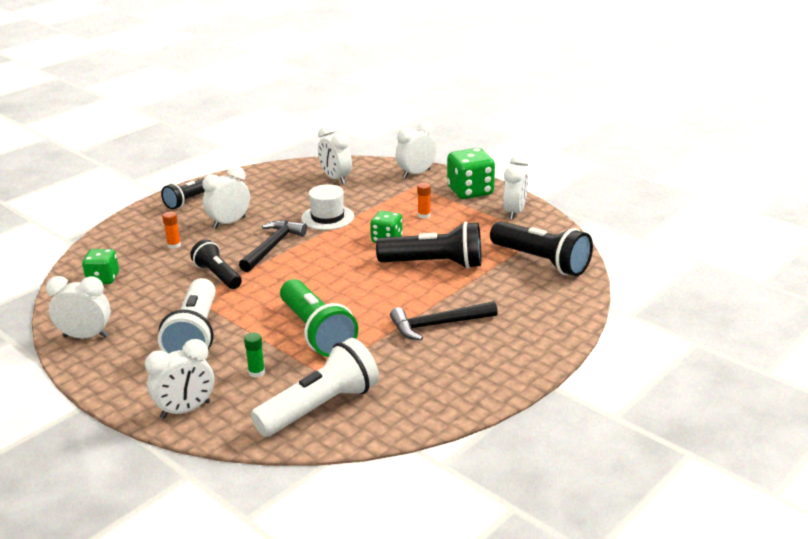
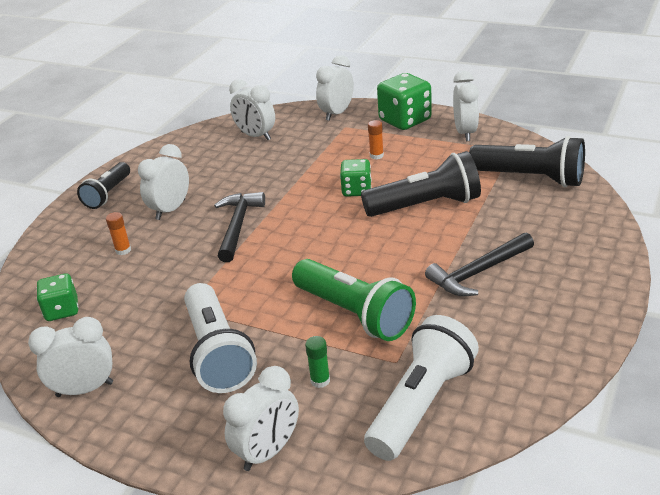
camera: 15 degrees left, 5 degrees up
(218, 275) = (197, 274): black flashlight -> none
(327, 217) = (276, 180): white hat -> none

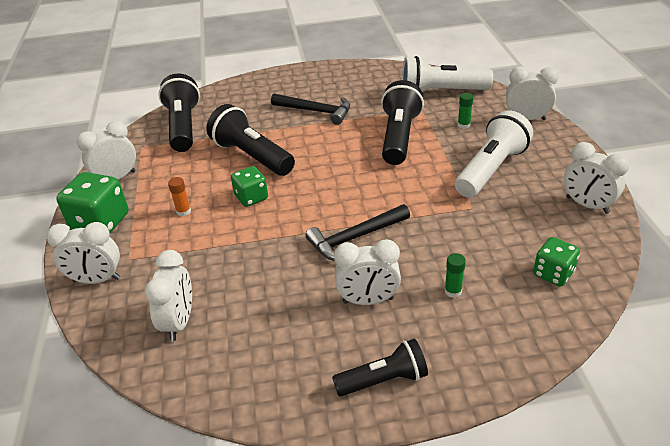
camera: 125 degrees left, 5 degrees up
(123, 250) = (453, 291): orange glue stick -> green glue stick
(354, 314) = (399, 137): green flashlight -> black flashlight

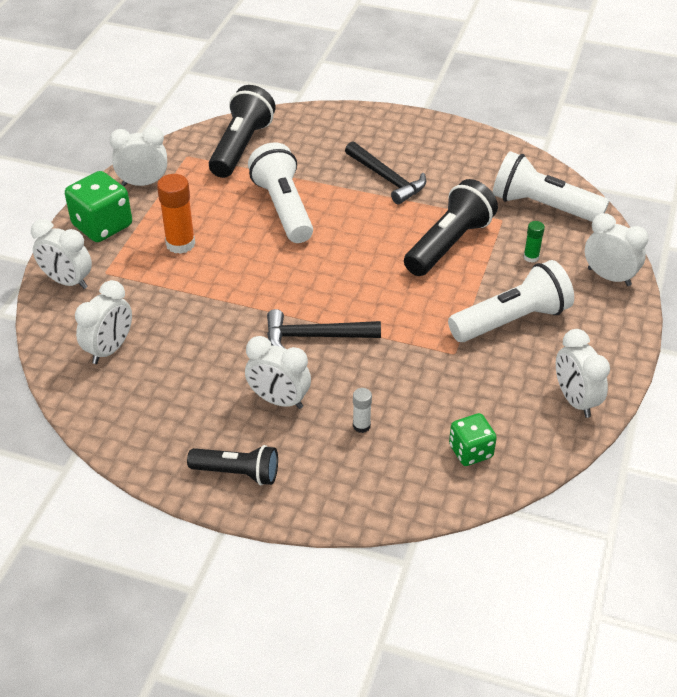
camera: 25 degrees right, 5 degrees up
(183, 211) = (180, 244): orange glue stick -> orange glue stick, size x1.89
(251, 197) = (251, 254): green dice -> none
(252, 156) = (283, 208): black flashlight -> white flashlight
(453, 291) = (361, 426): green glue stick -> white glue stick

